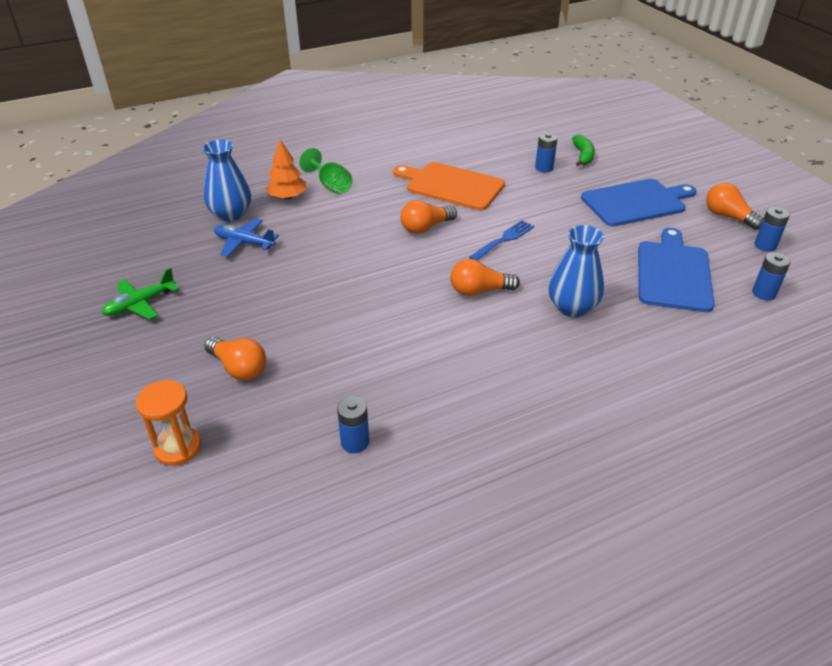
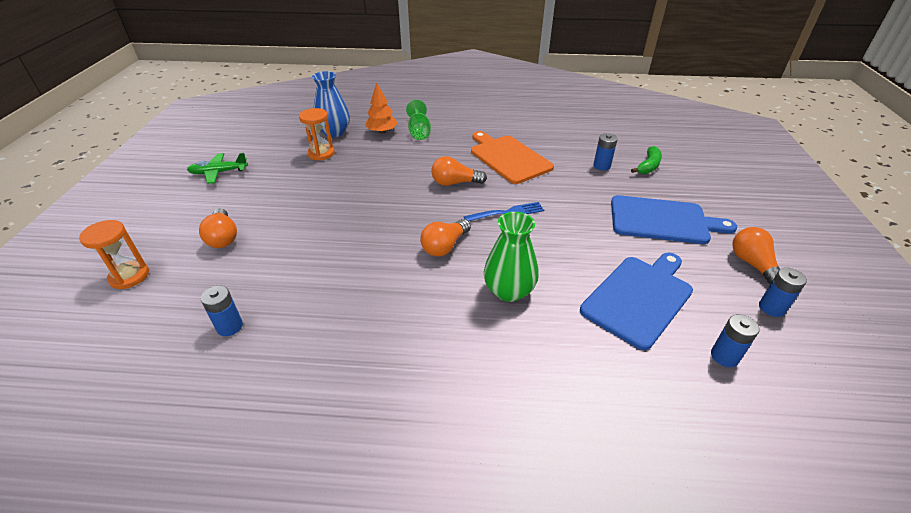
camera: 30 degrees right, 0 degrees up
(244, 243) = (321, 153): blue plane -> orange hourglass
(479, 291) = (445, 246): orange light bulb -> orange light bulb turned 75 degrees counterclockwise
(572, 307) = (509, 291): blue vase -> green vase

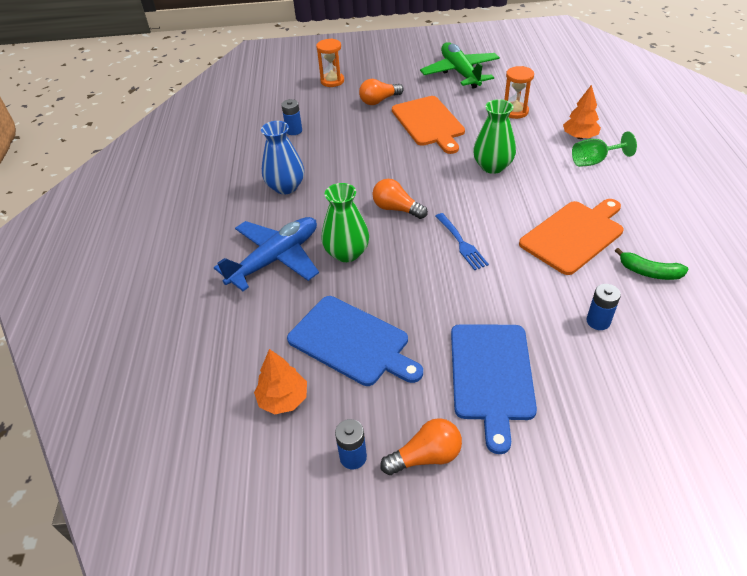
camera: 85 degrees right, 5 degrees up
(218, 172) = (460, 72): green plane -> green plane, size x1.73
(301, 206) = (428, 123): none -> orange cutting board
(334, 132) = (559, 109): blue vase -> blue vase (286, 187)
(401, 179) = (492, 166): none -> green vase
(455, 183) = (501, 201): orange light bulb -> none
(510, 357) = (275, 259): none -> blue plane
(648, 166) = (624, 373): green banana -> green banana (649, 272)
(724, 356) = (283, 399): blue battery -> orange tree

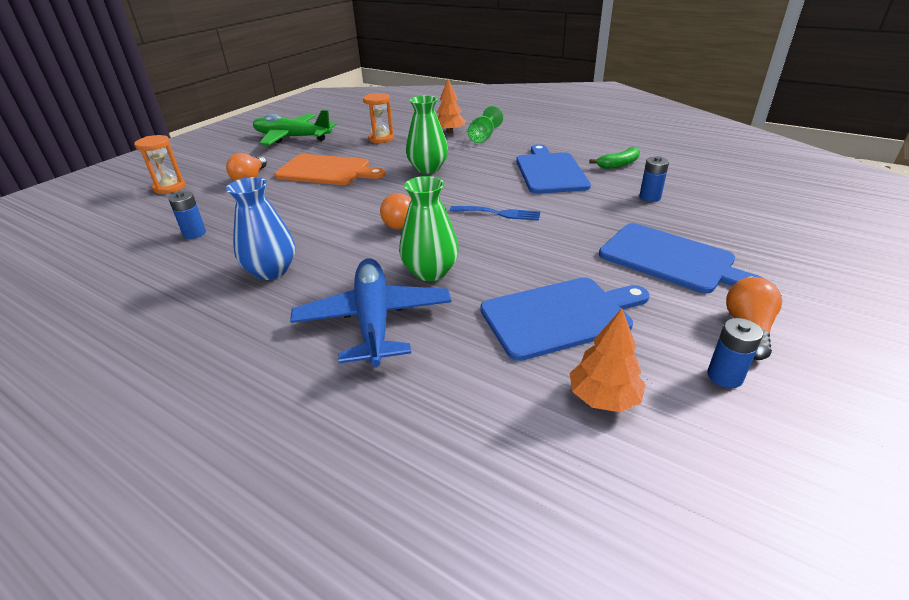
camera: 55 degrees left, 10 degrees down
(574, 235) = (550, 171): orange cutting board -> blue cutting board

